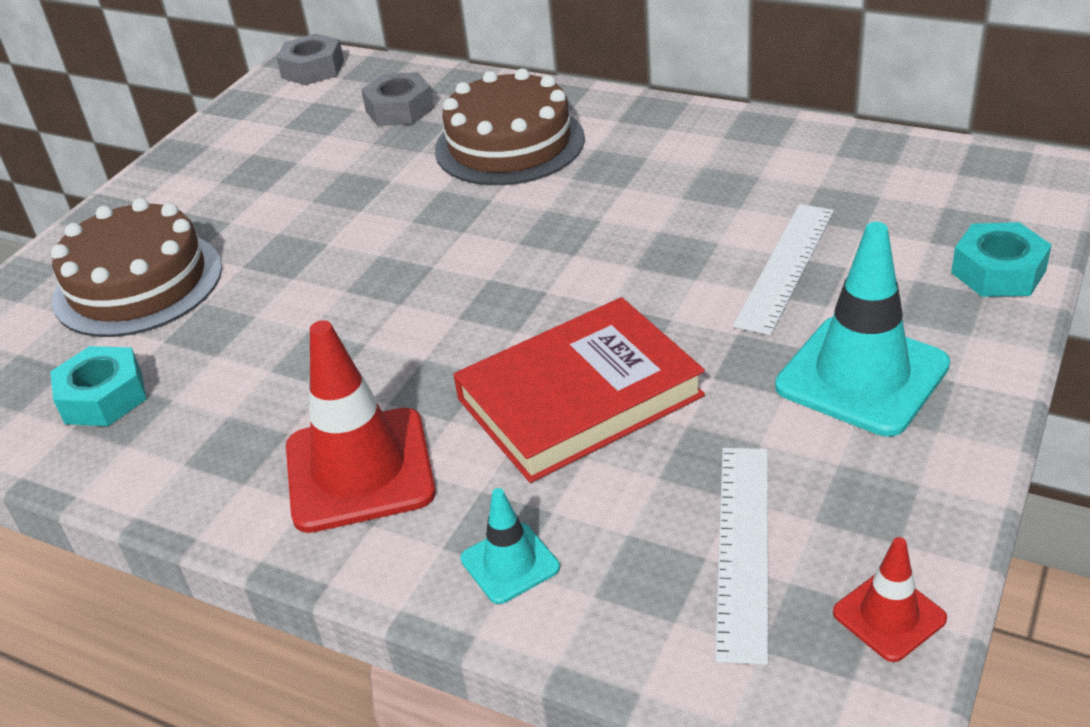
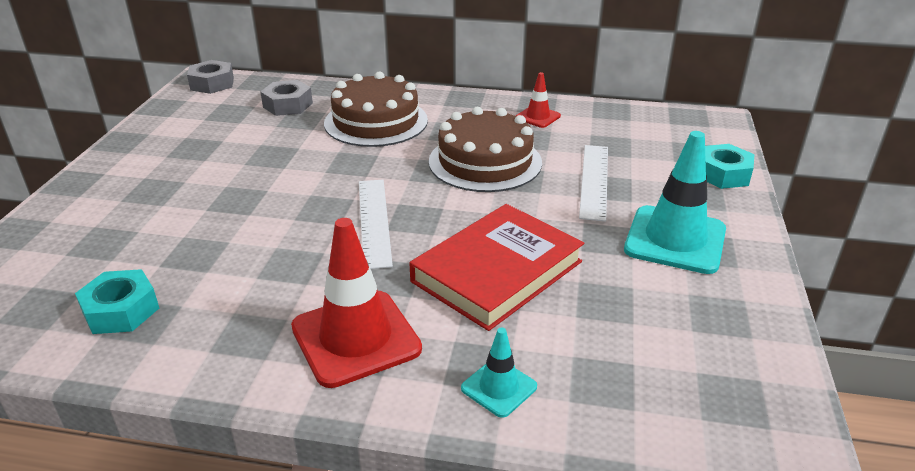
camera: 20 degrees left, 5 degrees down
(138, 283) = (123, 228): brown cake -> brown cake (485, 162)
(742, 548) = (655, 354): white ruler -> white ruler (374, 221)
(889, 616) = (771, 384): red traffic cone -> red traffic cone (538, 117)

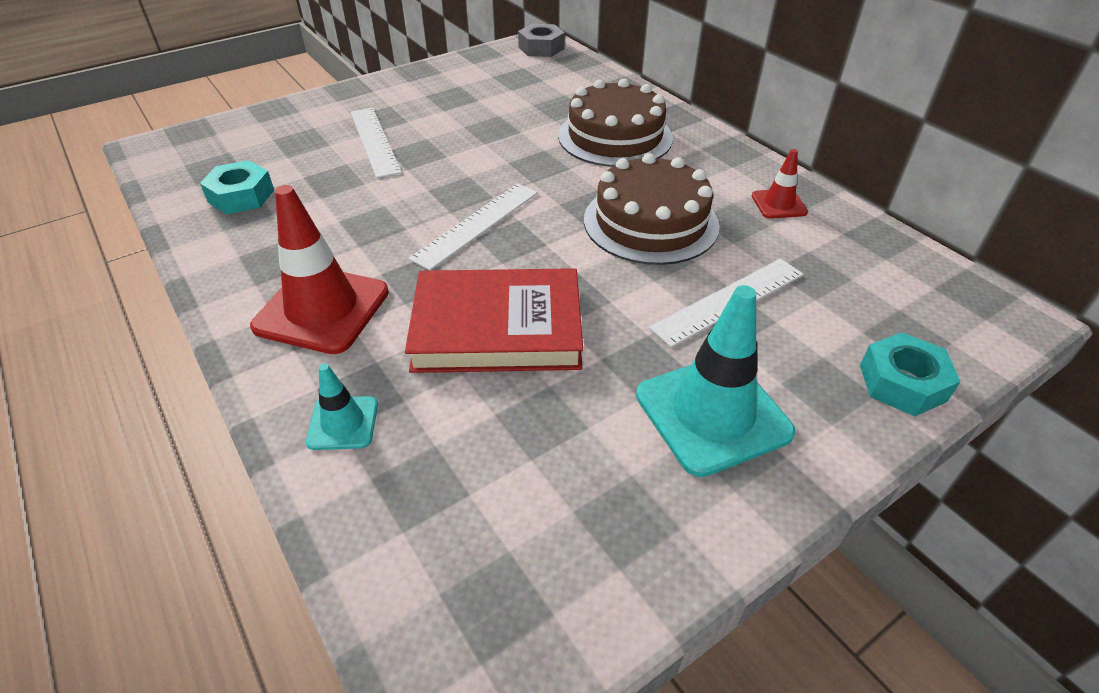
camera: 45 degrees right, 10 degrees up
(181, 208) = (375, 141): none -> white ruler
(288, 105) = (568, 90): grey nut -> none

